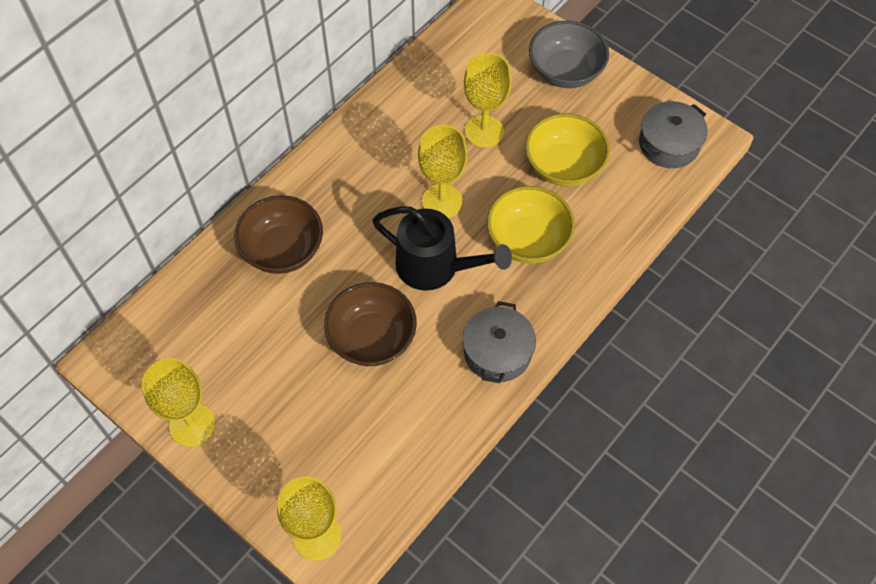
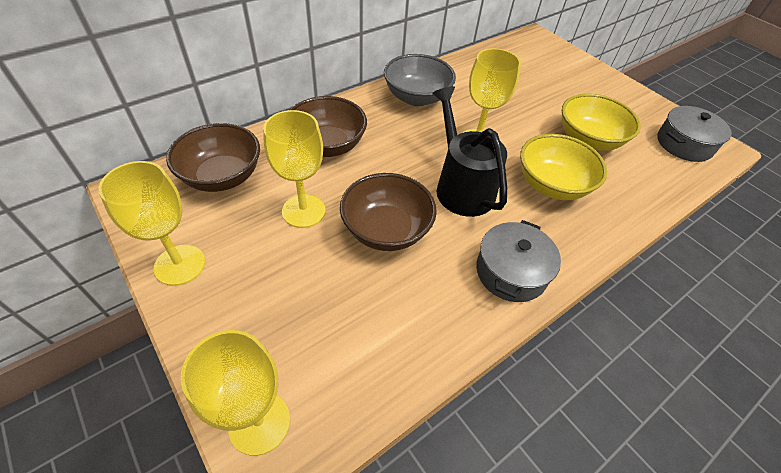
camera: 10 degrees right, 10 degrees down
(188, 319) = (222, 176): none -> brown bowl
(435, 267) = (461, 187): black watering can -> black watering can turned 150 degrees counterclockwise
(484, 131) = (520, 105): yellow goblet -> yellow goblet (303, 211)
(565, 71) = (592, 83): grey bowl -> grey bowl (417, 97)

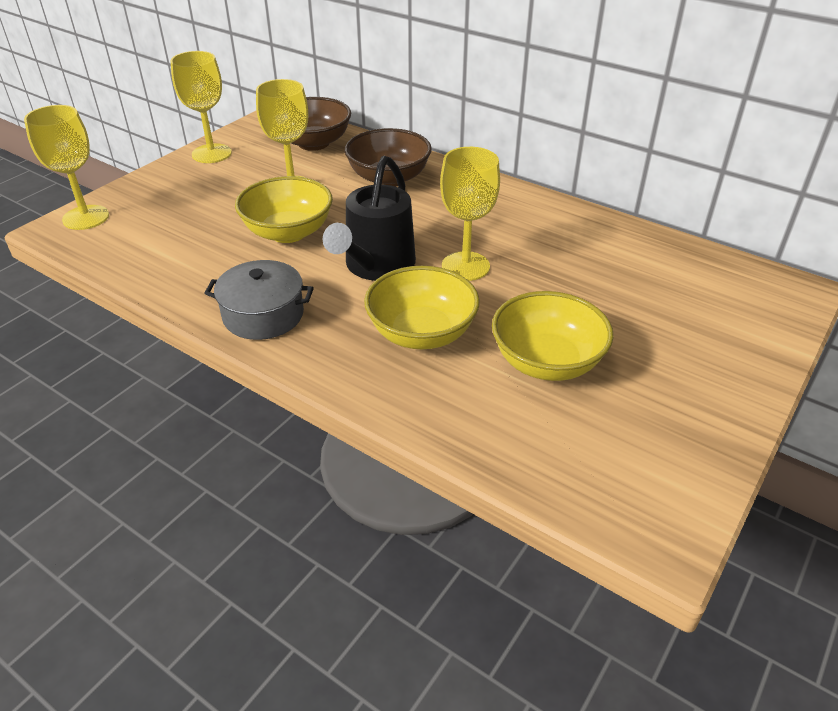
camera: 75 degrees right, 10 degrees down
(386, 230) = (288, 232): brown bowl -> yellow bowl
(417, 97) = (517, 212): grey bowl -> none
(461, 187) = (376, 266): black watering can -> black watering can turned 150 degrees clockwise
(684, 144) = (628, 479): grey pot -> none

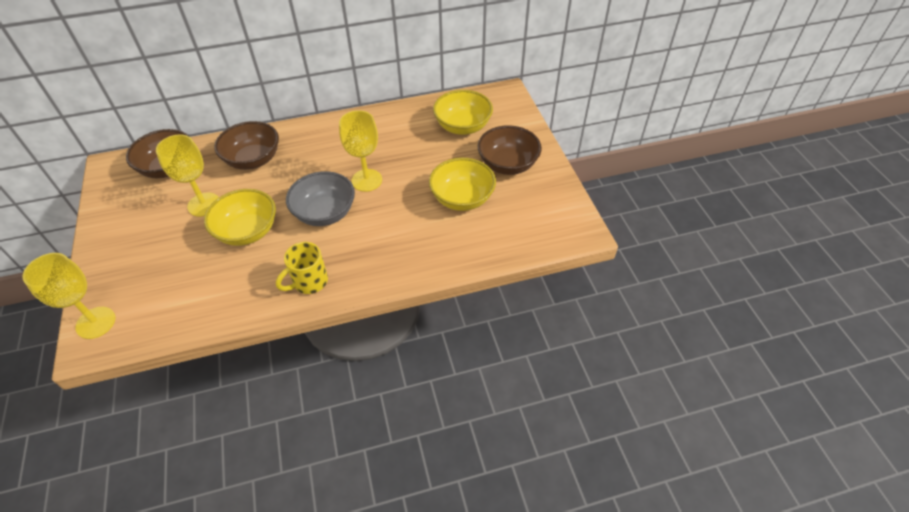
camera: 50 degrees left, 10 degrees up
(211, 153) = (109, 221): yellow goblet -> none
(263, 315) = (309, 282): grey pot -> yellow mug
(376, 266) = (325, 213): black watering can -> grey bowl
(421, 333) = (396, 228): yellow bowl -> yellow bowl (462, 126)
(671, 370) = (508, 164): none -> brown bowl

